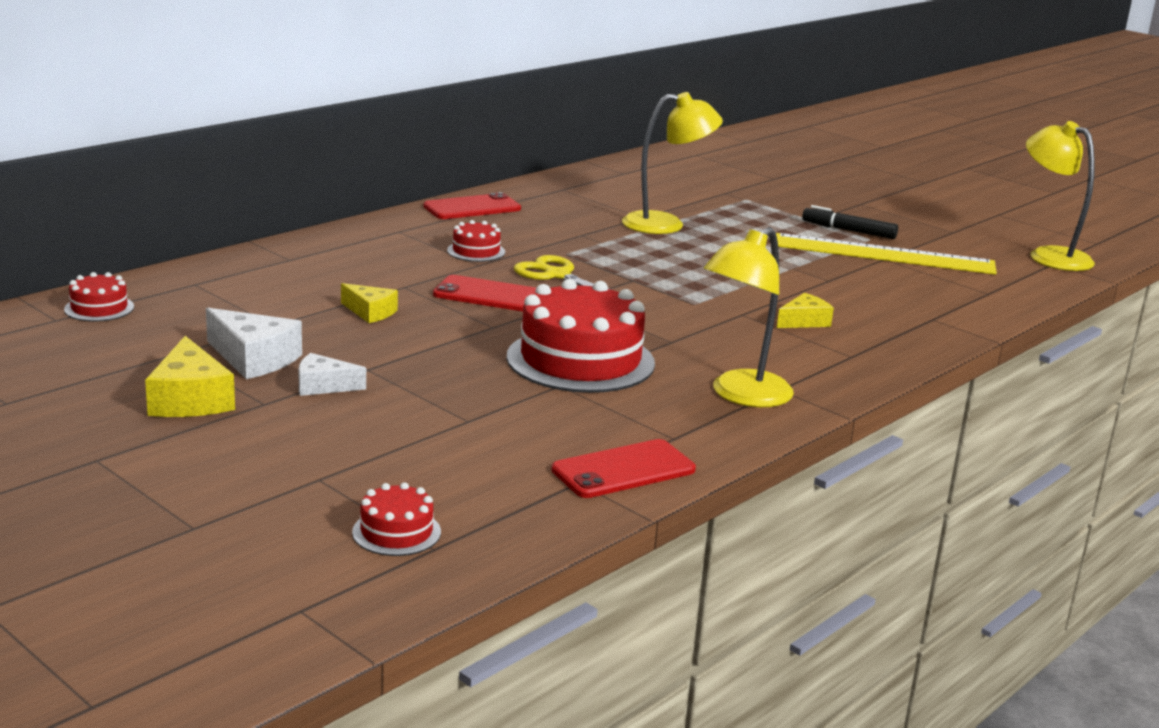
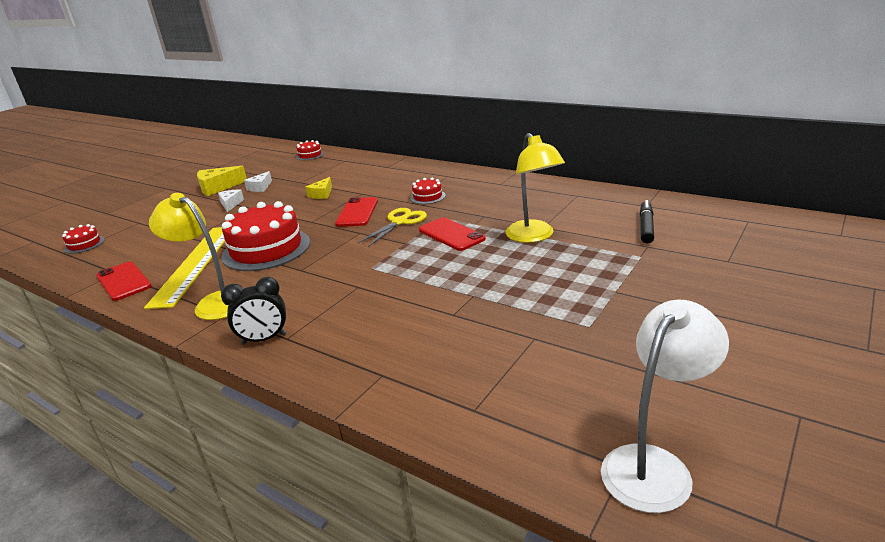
camera: 85 degrees right, 5 degrees up
(254, 359) = (260, 187): white cheese -> white cheese, size x0.63
(472, 208) = (506, 182): red phone -> red phone (451, 234)
(804, 321) = (351, 312): yellow cheese -> none
(848, 231) = (602, 313): black marker -> black marker (646, 227)
(851, 367) = (264, 339): none -> black clock
(883, 254) = (547, 336): yellow ruler -> yellow ruler (195, 263)
(1049, 256) = (655, 465): yellow lamp -> white lamp

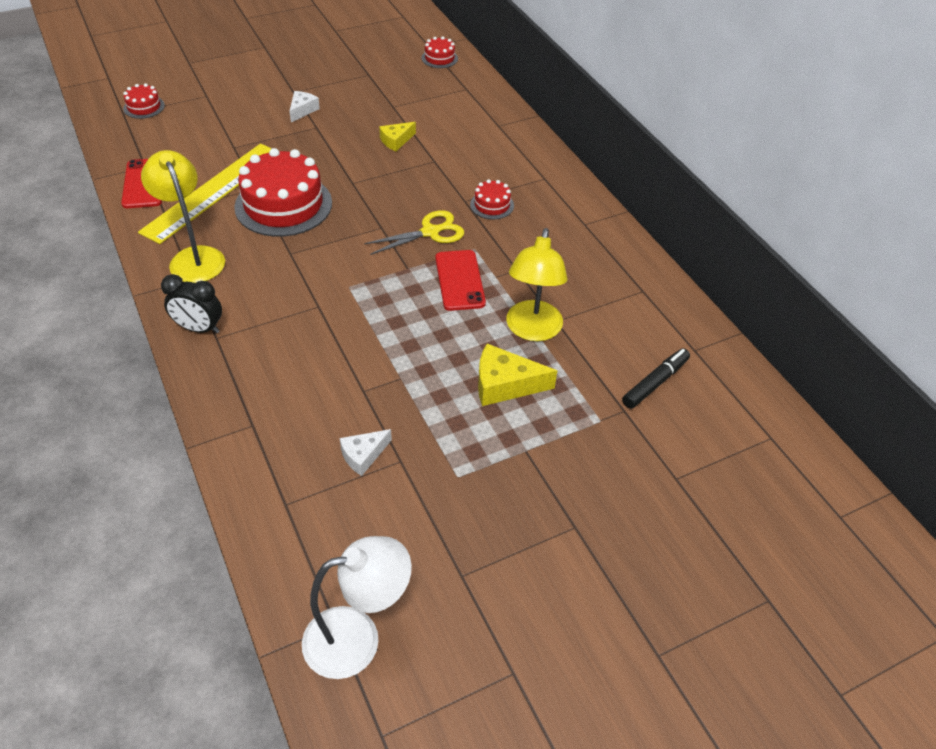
camera: 25 degrees right, 20 degrees up
(218, 188) = (310, 73): yellow cheese -> yellow cheese (504, 385)
(260, 187) = (348, 95): white cheese -> white cheese (363, 455)
(357, 212) = (404, 192): red phone -> none

